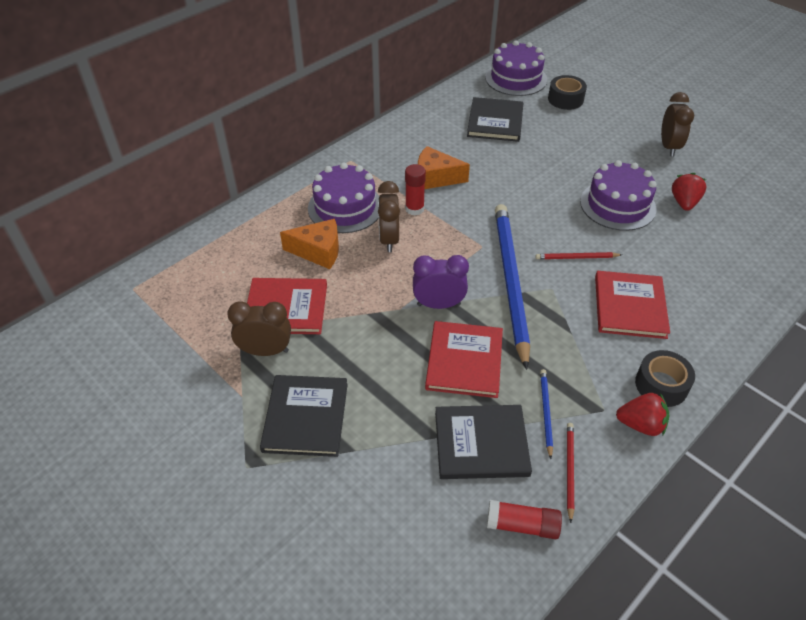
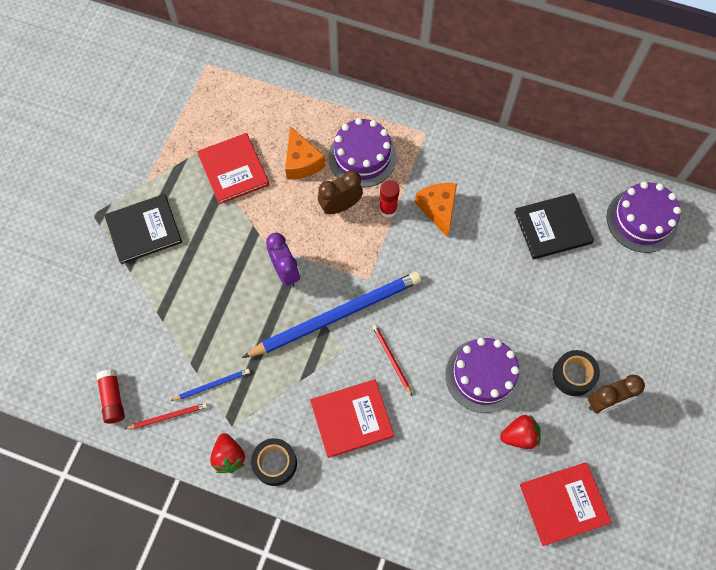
camera: 65 degrees right, 20 degrees up
(265, 351) = (188, 177): brown clock -> none
(464, 361) = (236, 312): red book -> red book (563, 503)
(481, 443) = (167, 350): black book -> none
(565, 99) = (632, 279): black tape -> black tape (573, 375)

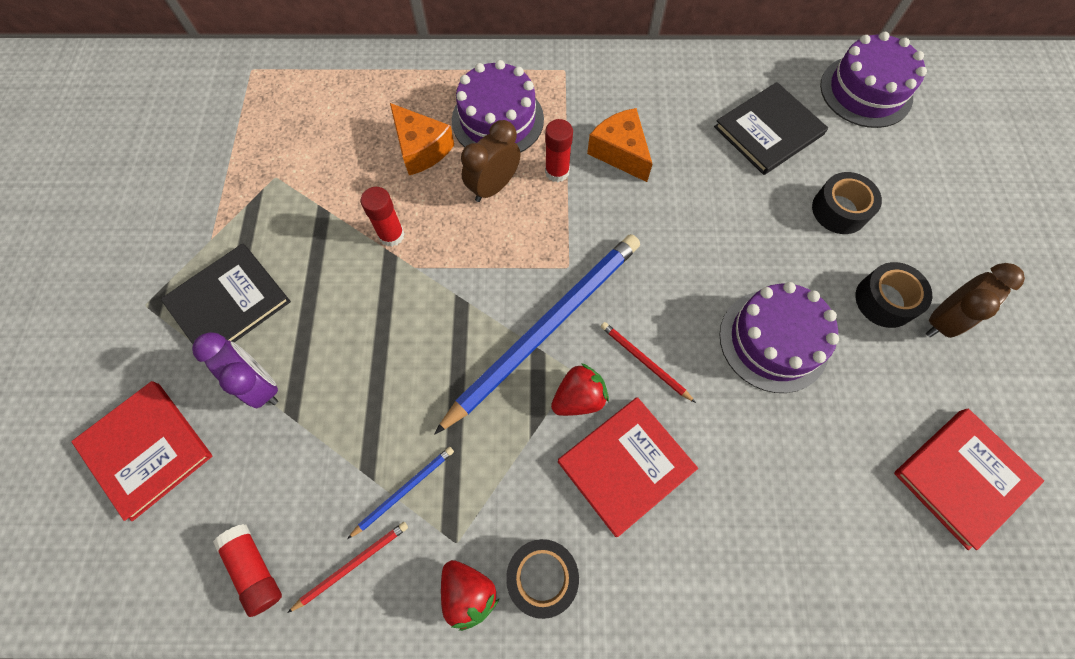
camera: 20 degrees left, 0 degrees up
(233, 170) = (332, 185): red book -> red book (146, 449)
(260, 218) = (391, 235): none -> red glue stick
(285, 272) = (452, 293): purple clock -> purple clock (260, 385)
(519, 436) = (859, 404): red strawberry -> red strawberry (579, 398)
(574, 302) = (839, 210): none -> black tape

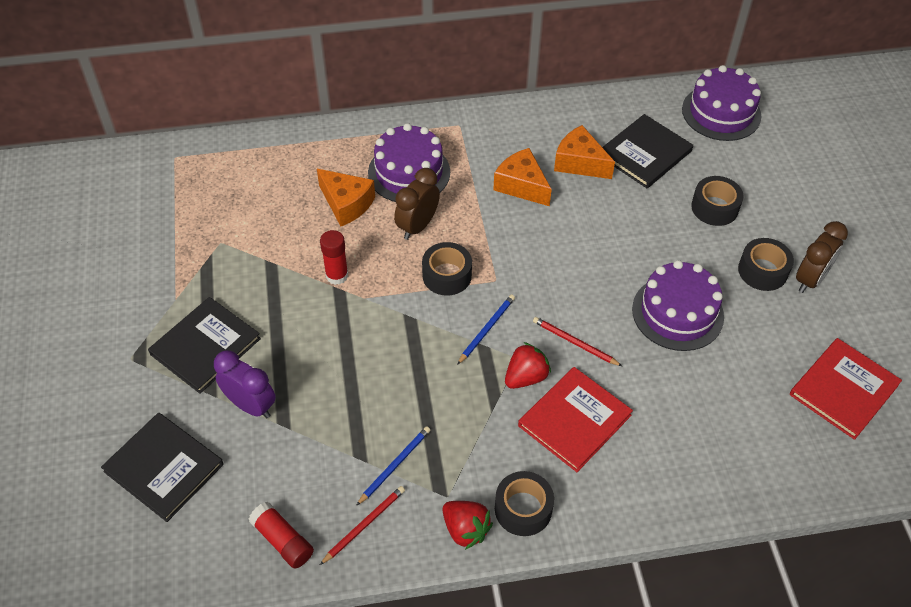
camera: 10 degrees left, 15 degrees down
(146, 449) = (164, 468): red book -> black book
(514, 253) = (447, 275): none -> black tape
(545, 328) = (487, 329): blue pencil -> blue pencil, size x0.41
(557, 172) = (470, 207): red glue stick -> none
(691, 133) = (579, 163): none -> orange cheese

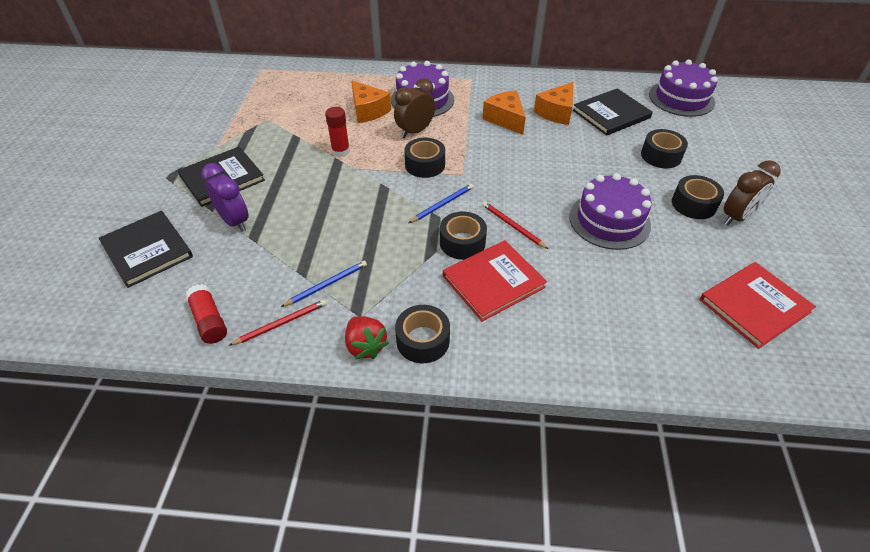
camera: 15 degrees right, 5 degrees down
(525, 377) = (462, 242): red strawberry -> black tape
(579, 163) = (556, 112): orange cheese -> orange cheese turned 105 degrees counterclockwise

